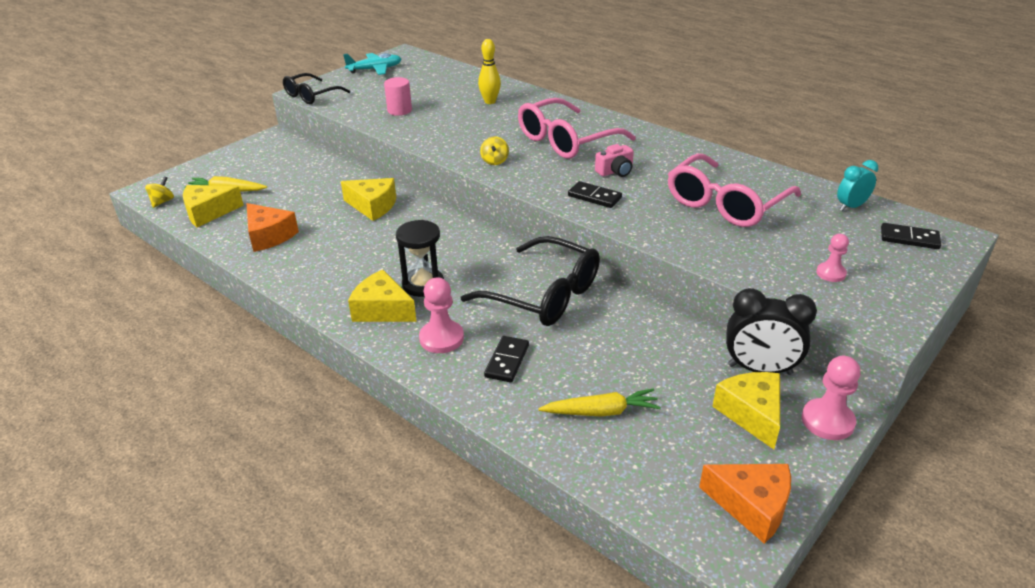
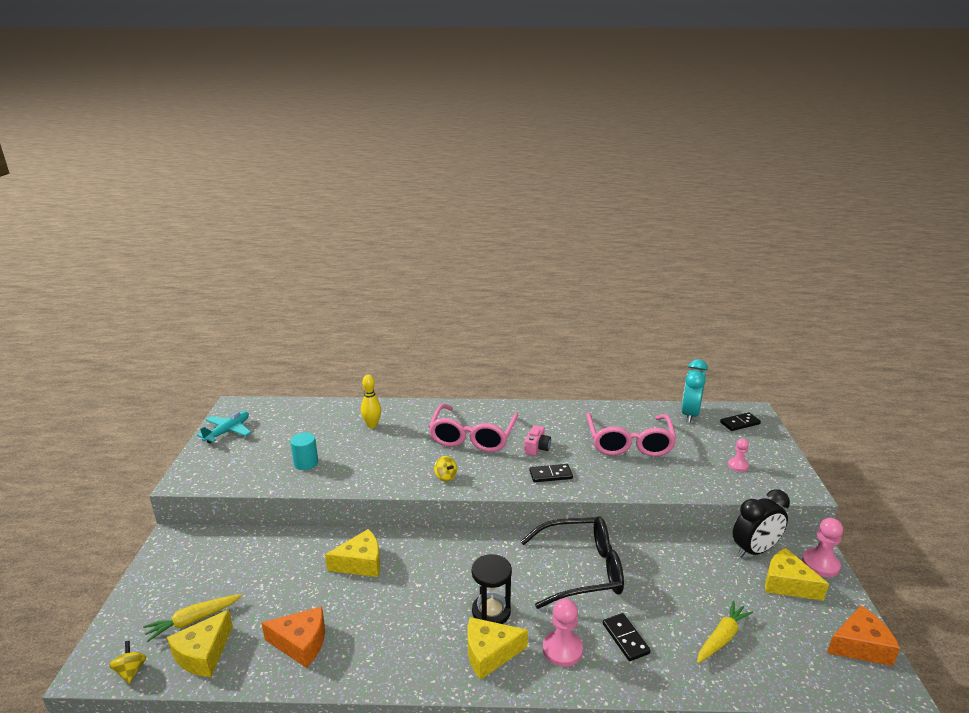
camera: 40 degrees left, 10 degrees down
(311, 96) = (198, 481): black glasses -> none
(399, 110) = (306, 463): pink cylinder -> turquoise cylinder
(851, 206) = (690, 414): turquoise clock -> turquoise clock, size x1.65

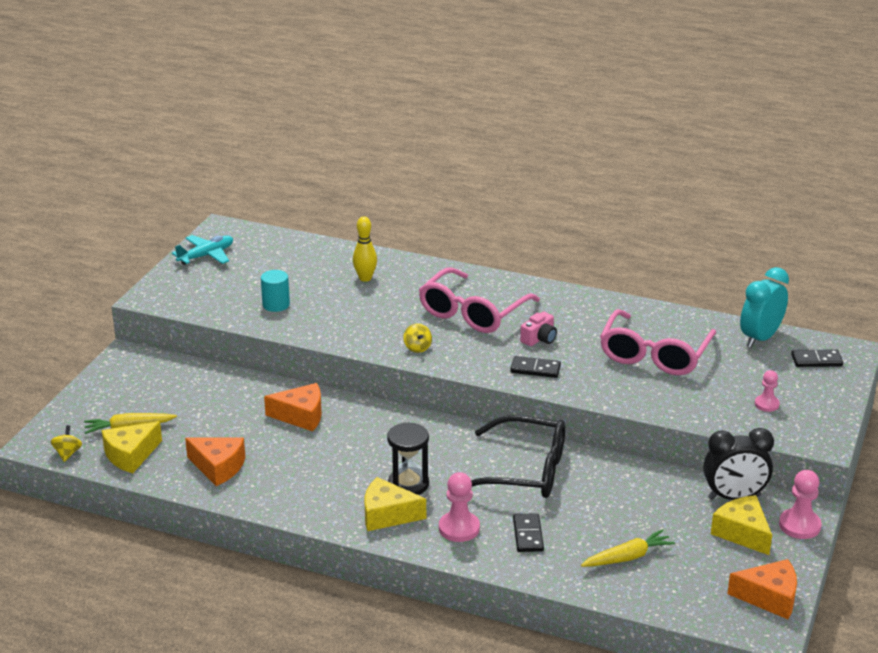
camera: 20 degrees right, 5 degrees up
(360, 563) = (301, 416): yellow cheese -> orange cheese

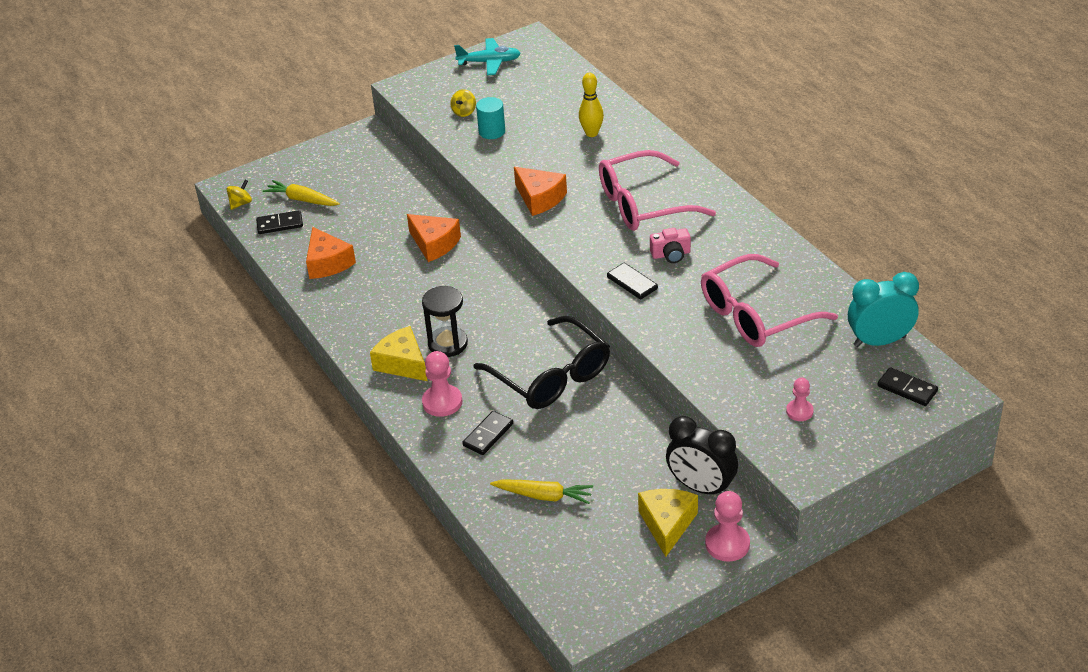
camera: 40 degrees right, 10 degrees up
(130, 455) = (280, 224): yellow cheese -> black domino
(417, 348) = (558, 220): yellow spinning top -> yellow spinning top (464, 112)
(769, 597) = (618, 595): orange cheese -> orange cheese (539, 198)

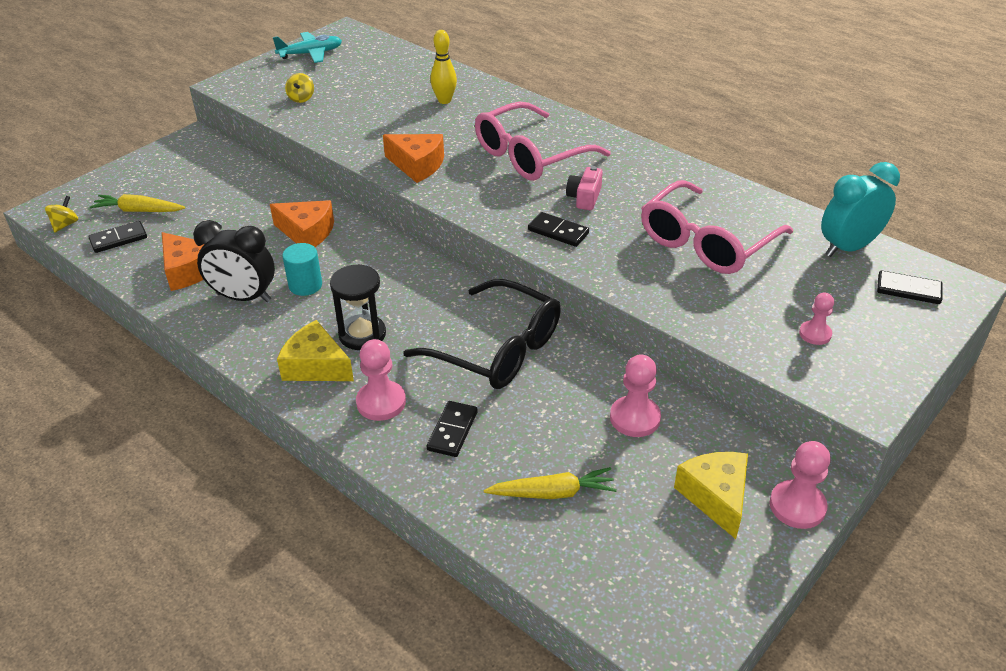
camera: 20 degrees left, 0 degrees up
(492, 131) = (338, 112): turquoise cylinder -> turquoise cylinder (305, 285)
(635, 453) = (635, 418): none -> pink pawn
(671, 254) = (584, 198): pink camera -> pink camera turned 135 degrees clockwise
(701, 487) = (730, 443): black clock -> black clock (243, 297)

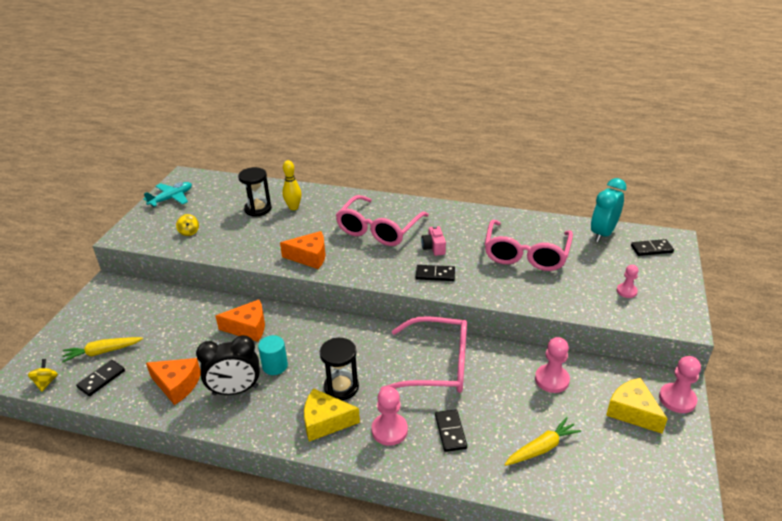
camera: 25 degrees left, 5 degrees down
(400, 91) = (258, 209): none -> black hourglass
(497, 349) = (437, 365): black glasses -> pink glasses

